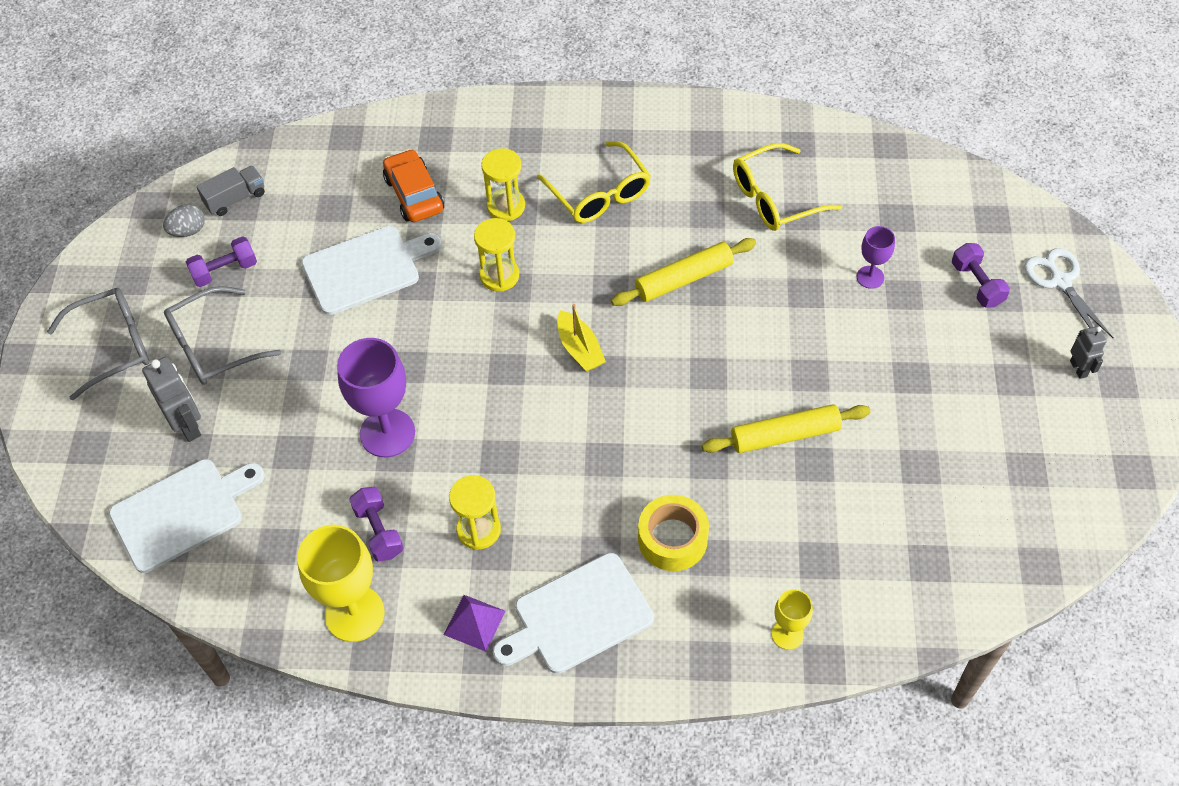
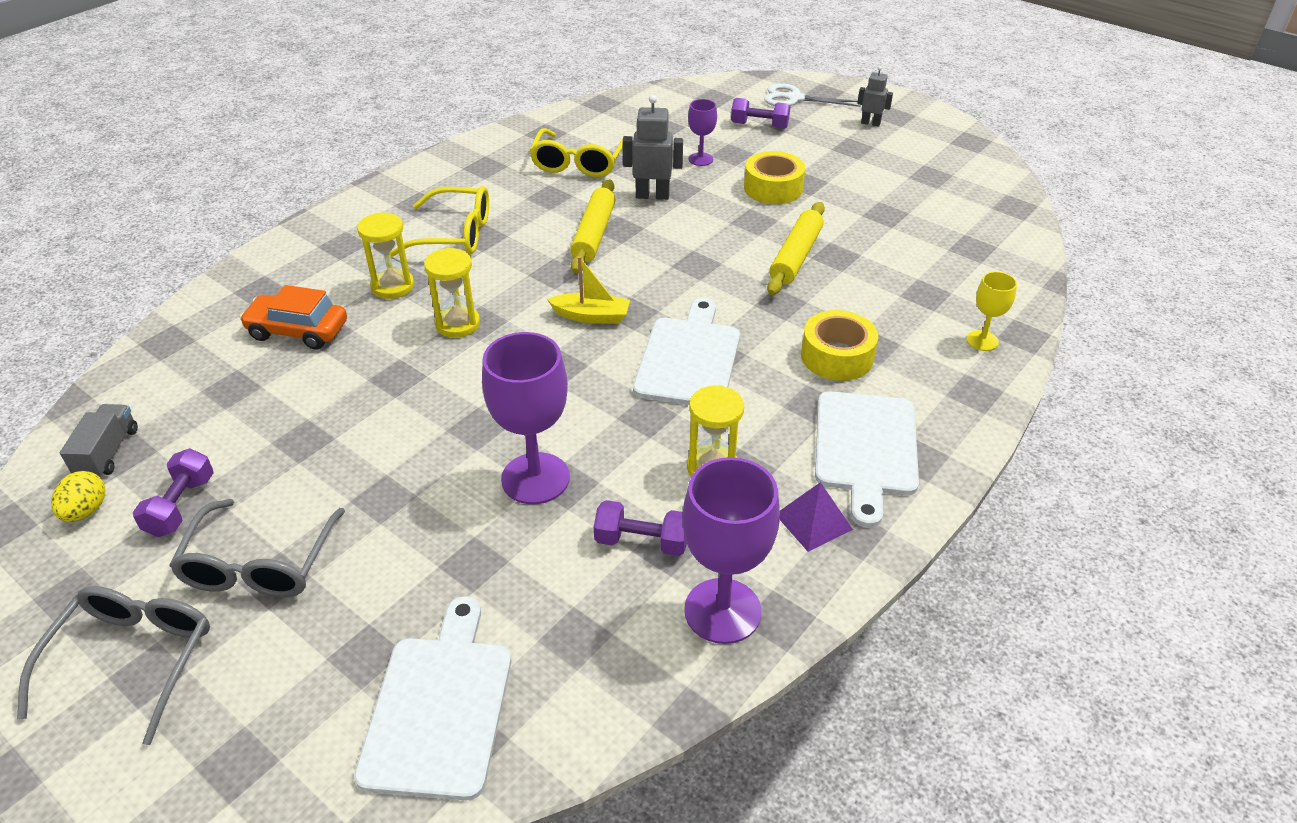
camera: 55 degrees left, 15 degrees down
(188, 231) = (86, 511): grey egg -> yellow egg
(188, 425) = (331, 641): grey robot -> grey robot (652, 195)
(354, 614) = (722, 611): yellow goblet -> purple goblet
(365, 269) = (331, 401): white cutting board -> white cutting board (689, 358)
(876, 358) = (773, 188): none -> yellow tape

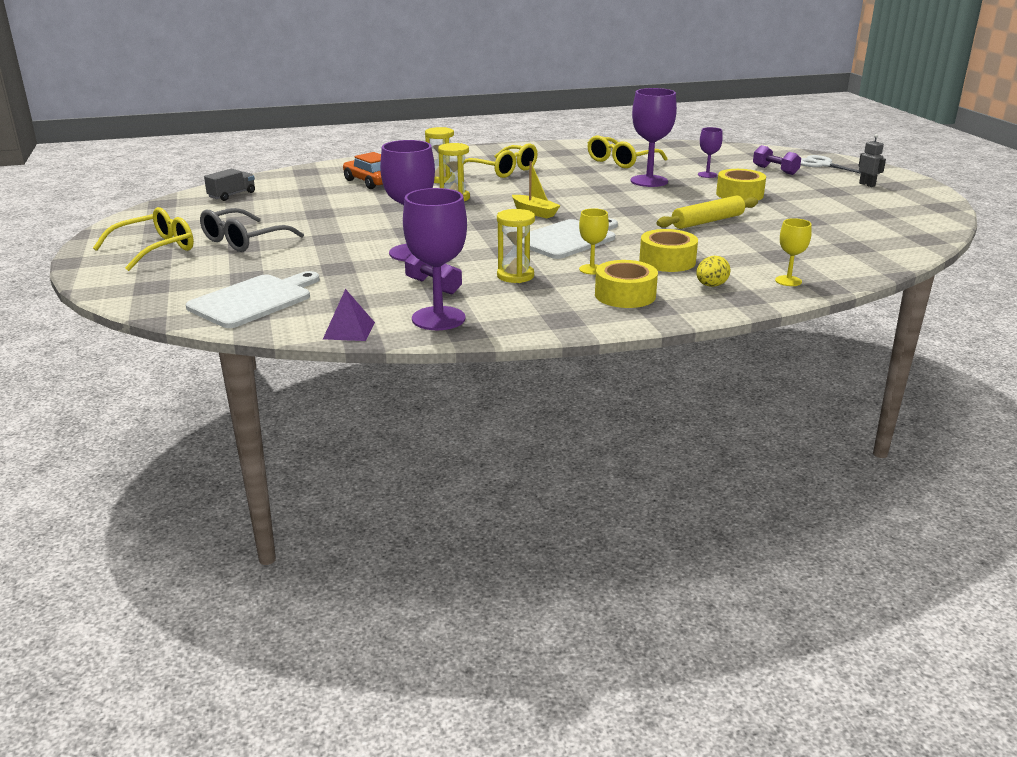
camera: 35 degrees right, 15 degrees down
(86, 511) = (199, 208): yellow egg -> yellow egg (711, 285)
(132, 660) = (155, 249): grey glasses -> yellow glasses
(181, 506) = (238, 216): purple dumbbell -> none
(594, 234) = (586, 186): yellow rolling pin -> none
(652, 195) = (649, 181): grey robot -> purple goblet
(779, 412) = (591, 269): none -> yellow goblet
(813, 521) = (544, 308): purple pyramid -> purple pyramid (349, 330)
(865, 448) = (625, 295): white cutting board -> yellow tape

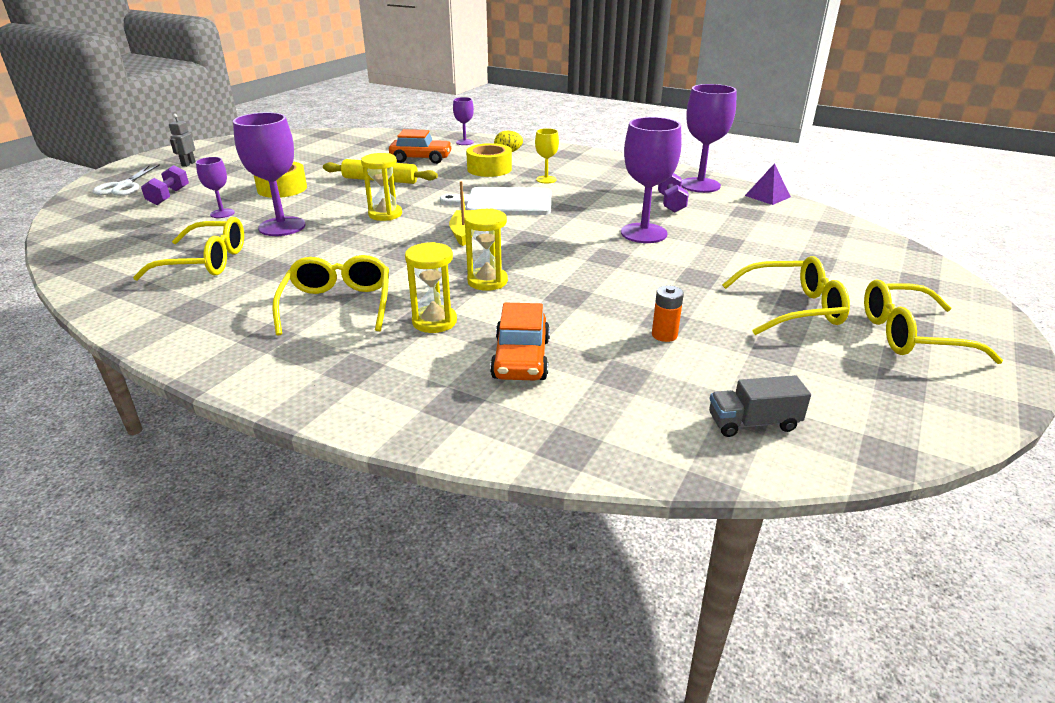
camera: 135 degrees left, 5 degrees up
(244, 241) = (793, 308): grey glasses -> yellow glasses
(253, 300) = (823, 237): white cutting board -> none
(311, 208) = (664, 335): none -> orange battery
(515, 276) = (603, 192): yellow hourglass -> yellow hourglass (385, 214)
(625, 295) = (566, 163): yellow tape -> none
(751, 248) = (421, 159): none -> orange car
(788, 281) = (464, 142): yellow goblet -> purple goblet

